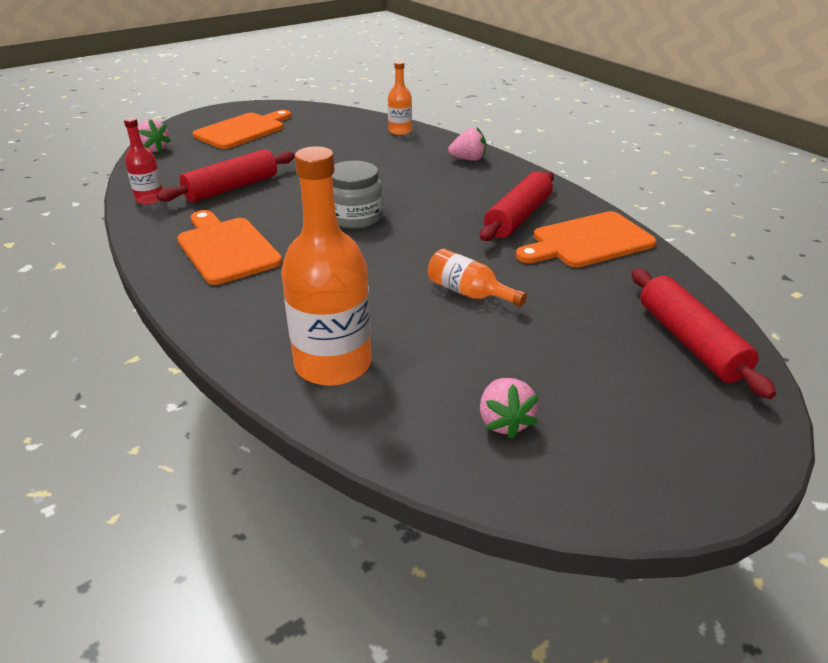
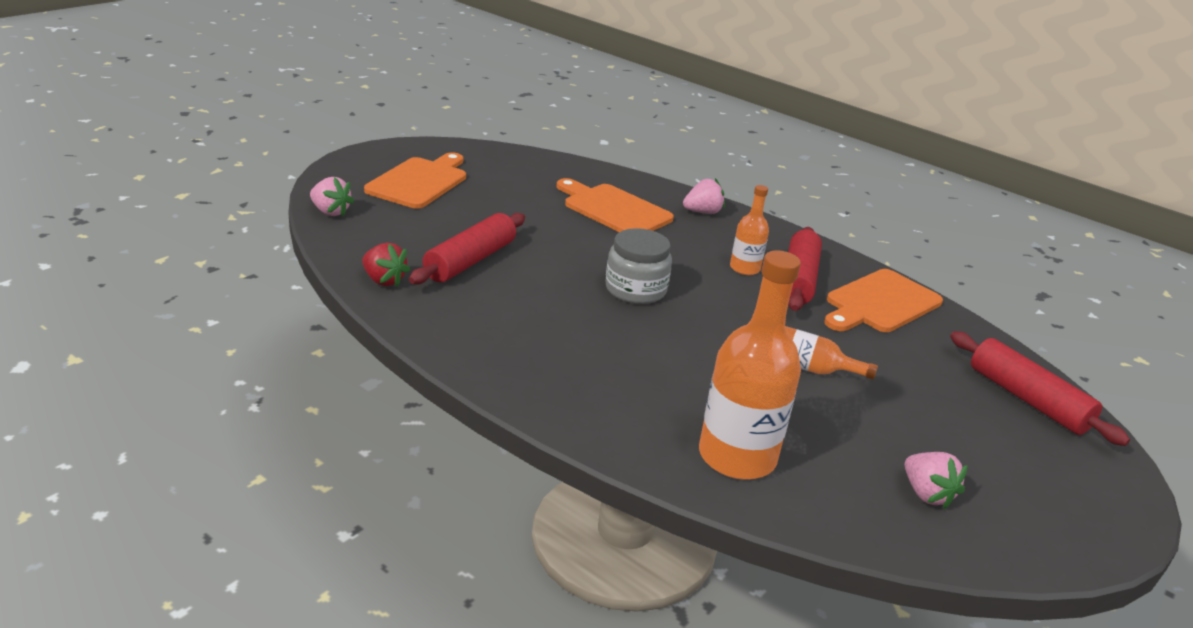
camera: 20 degrees left, 5 degrees down
(150, 199) = (383, 280): red bottle -> red strawberry
(226, 248) = (526, 338): orange cutting board -> orange cutting board (613, 209)
(400, 131) = (604, 177): orange bottle -> orange bottle (744, 268)

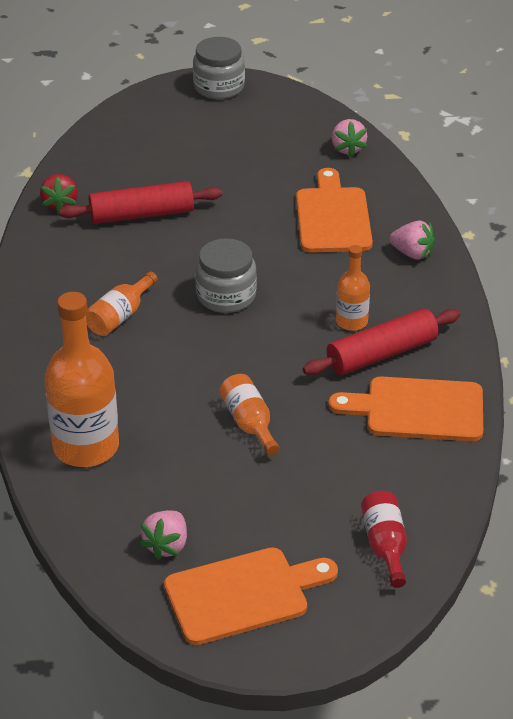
camera: 50 degrees right, 10 degrees up
(330, 212) = (105, 128): pink strawberry -> pink strawberry (347, 149)
(382, 156) = (219, 87): none -> grey jar
(419, 181) = (211, 125): orange cutting board -> orange cutting board (243, 594)
(583, 341) = (120, 316): none -> orange bottle
(1027, 399) = (385, 546): red rolling pin -> red bottle

